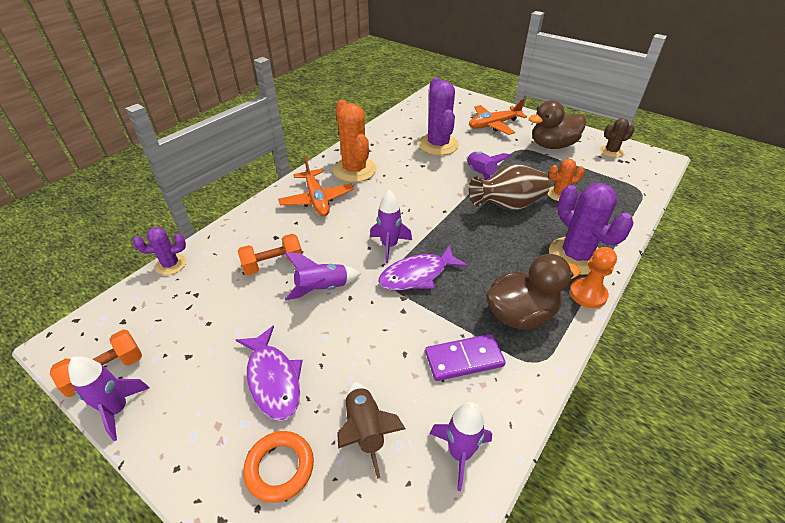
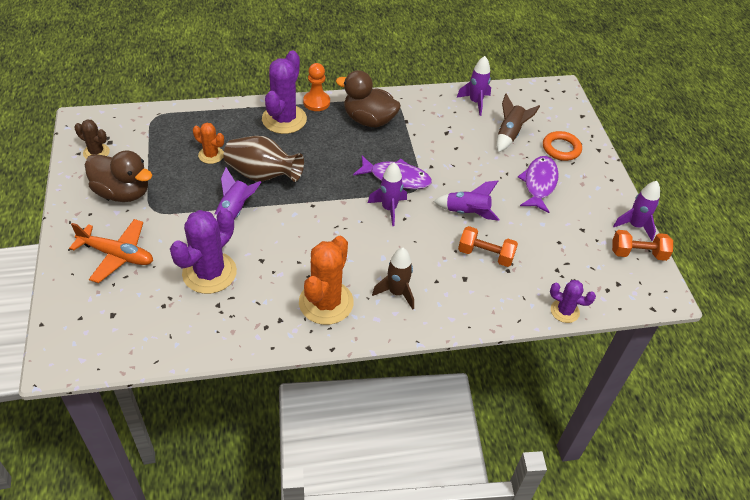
camera: 140 degrees left, 5 degrees up
(317, 199) = (396, 292): orange plane -> brown rocket
(464, 359) = (428, 125): purple domino -> none

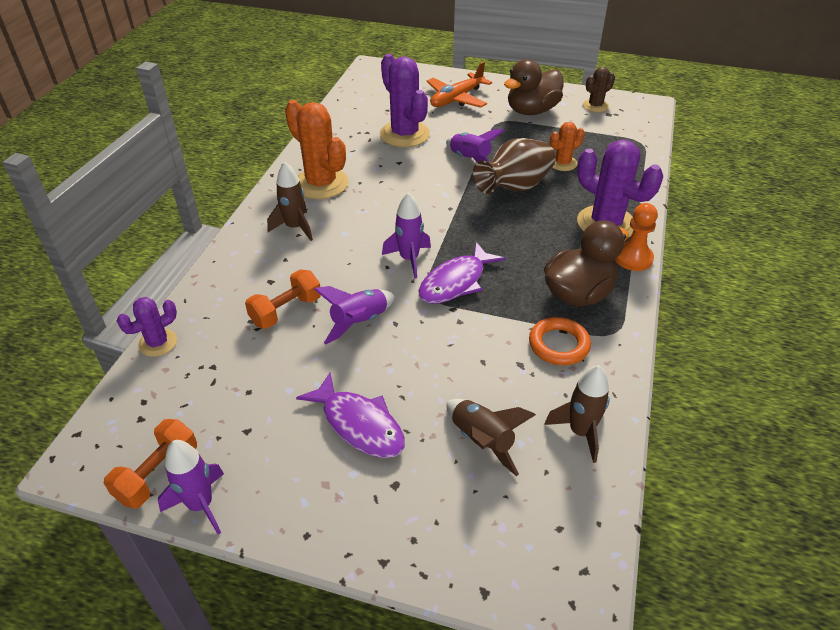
camera: 120 degrees right, 5 degrees down
(475, 102) = (580, 432): purple rocket -> brown rocket
(561, 148) = (415, 499): orange ring -> orange ring (559, 345)

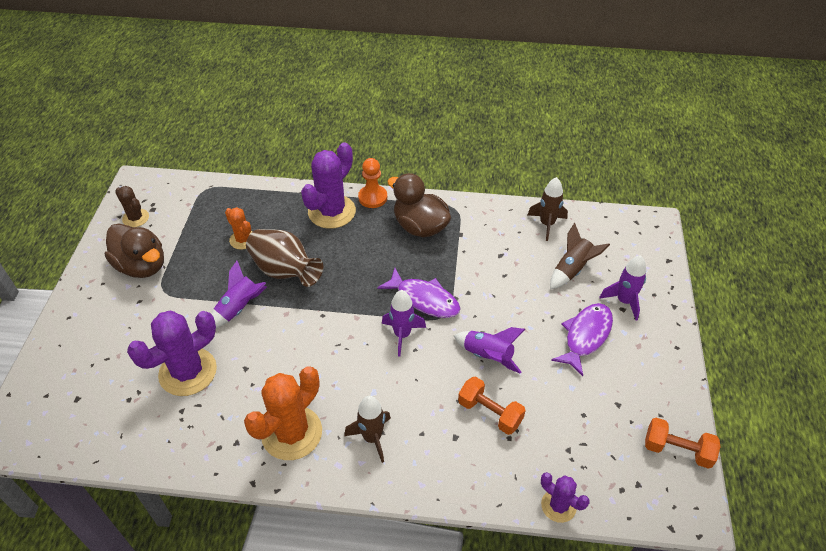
camera: 100 degrees left, 5 degrees up
(201, 505) = (686, 413): purple rocket -> purple rocket (624, 301)
(456, 99) = (108, 333): orange plane -> none
(559, 345) = (476, 236): orange ring -> none

